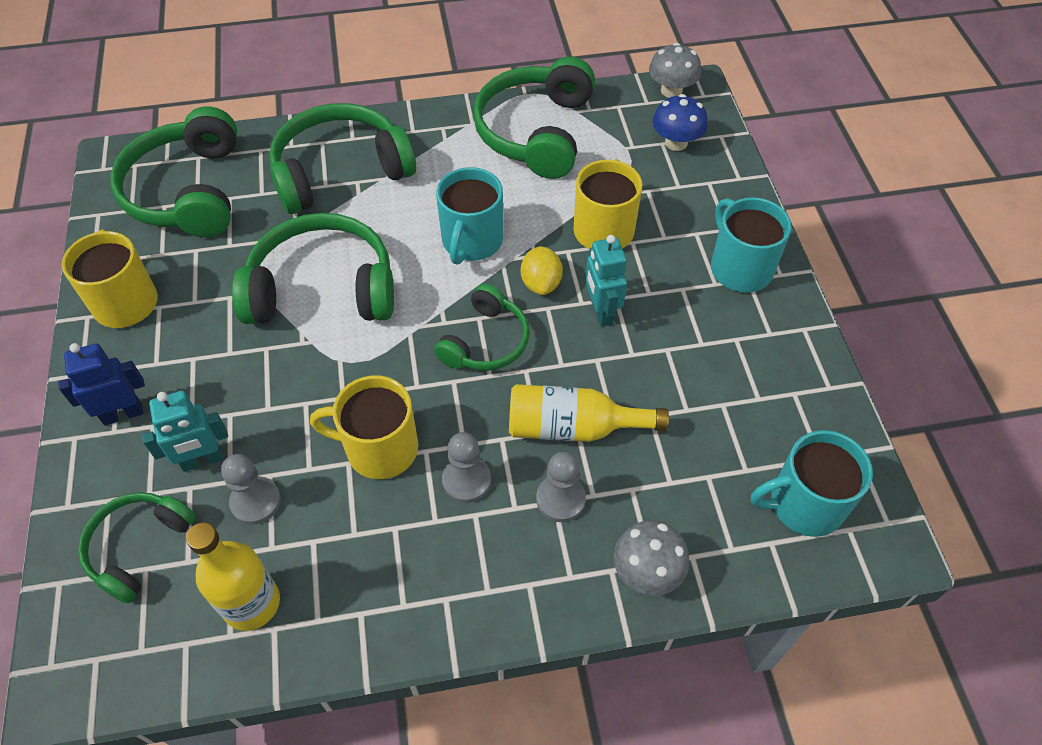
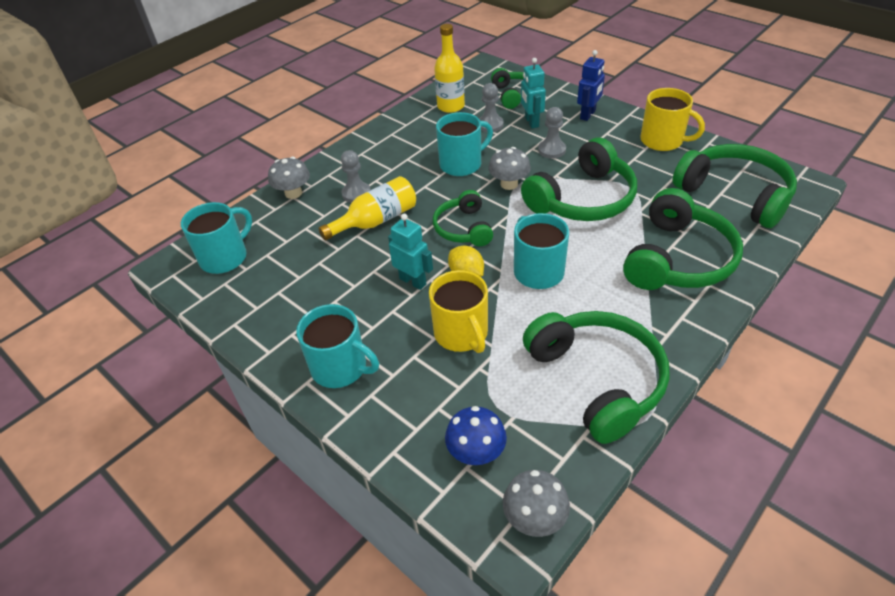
camera: 145 degrees right, 10 degrees down
(202, 460) = (531, 122): turquoise robot -> turquoise robot turned 45 degrees counterclockwise
(367, 368) = (509, 184): none -> grey mushroom
(380, 448) = (462, 164): yellow mug -> turquoise mug
(466, 480) = (408, 176): grey pawn -> grey pawn (551, 150)

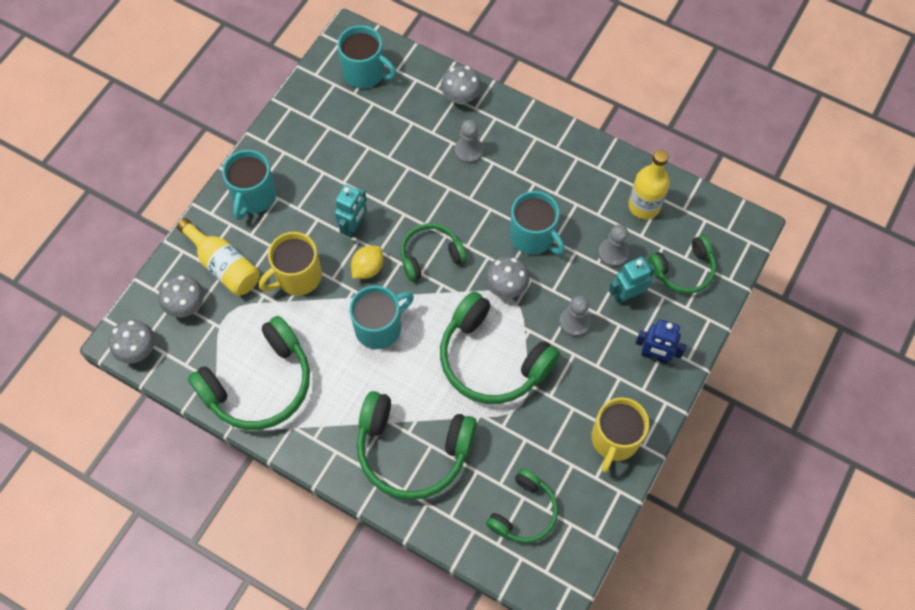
camera: 75 degrees right, 20 degrees up
(376, 221) = (431, 178): yellow bottle -> yellow bottle (224, 266)
(476, 452) = (186, 305): blue mushroom -> grey mushroom
(735, 194) = (524, 512): green headphones -> green headphones, size x0.59

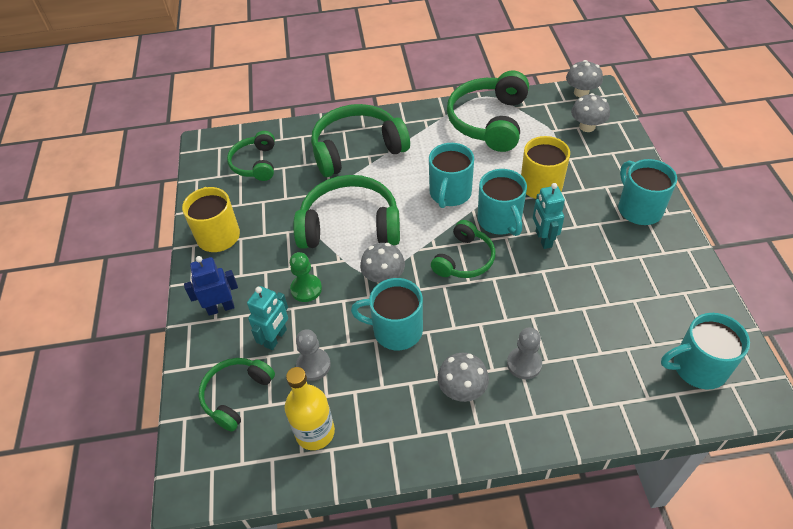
camera: 145 degrees right, 15 degrees down
(224, 266) = (596, 159): yellow bottle -> none
(368, 268) = (500, 220): yellow lemon -> turquoise mug
(461, 97) = (589, 413): grey mushroom -> grey mushroom (462, 389)
(574, 322) = (306, 289): grey pawn -> green pawn

